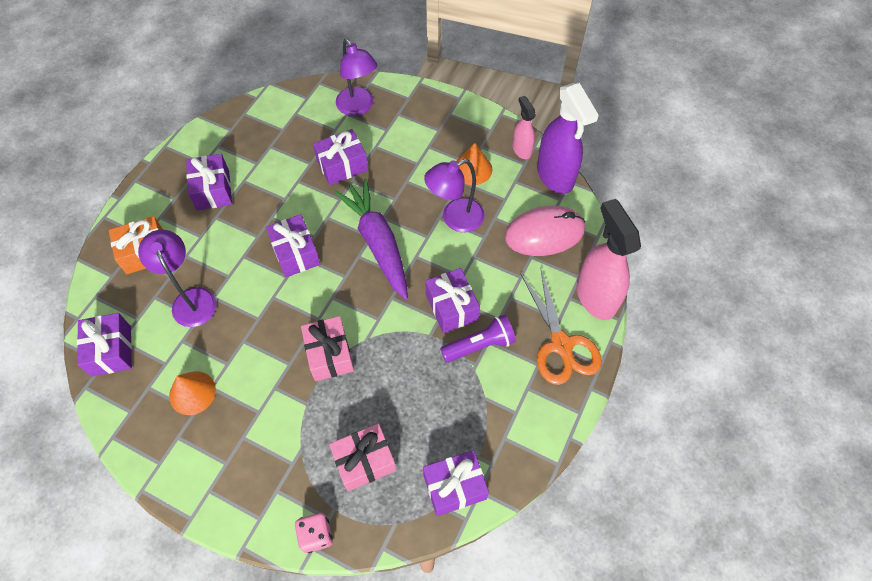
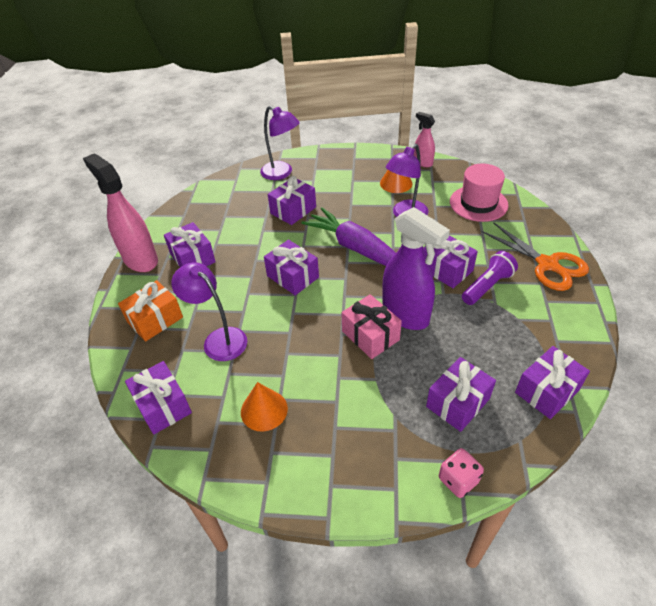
camera: 20 degrees left, 15 degrees down
(364, 461) = (458, 402): pink gift -> purple gift
(544, 233) = (478, 203): pink mouse -> pink hat
(555, 176) = (459, 170): purple spray bottle -> purple spray bottle (406, 315)
(595, 296) = (546, 228): pink spray bottle -> pink spray bottle (140, 259)

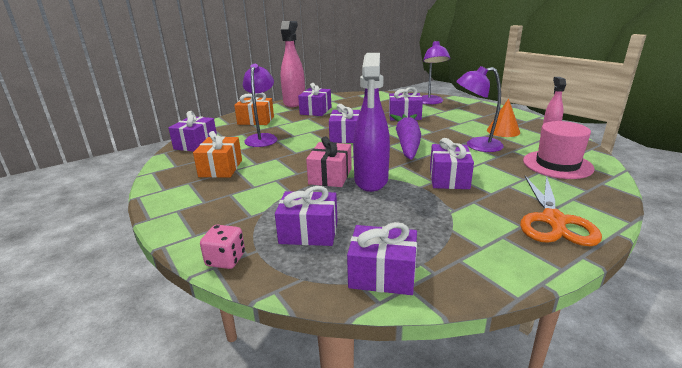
camera: 50 degrees right, 20 degrees down
(264, 410) = (221, 168): orange cone -> orange gift
(487, 286) = (464, 201): purple flashlight -> none

